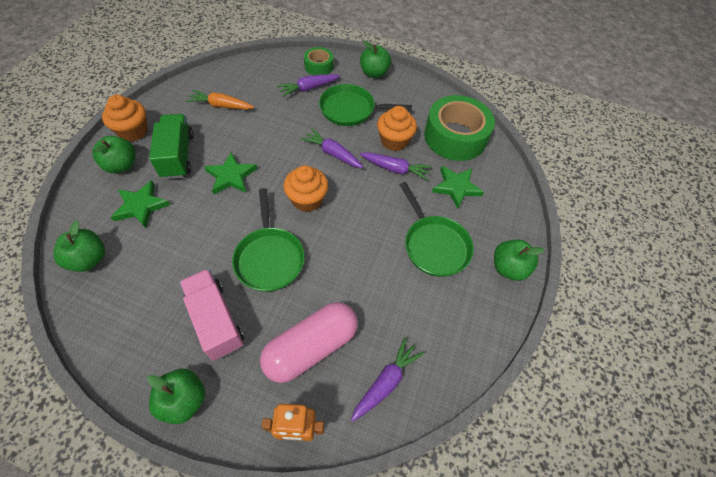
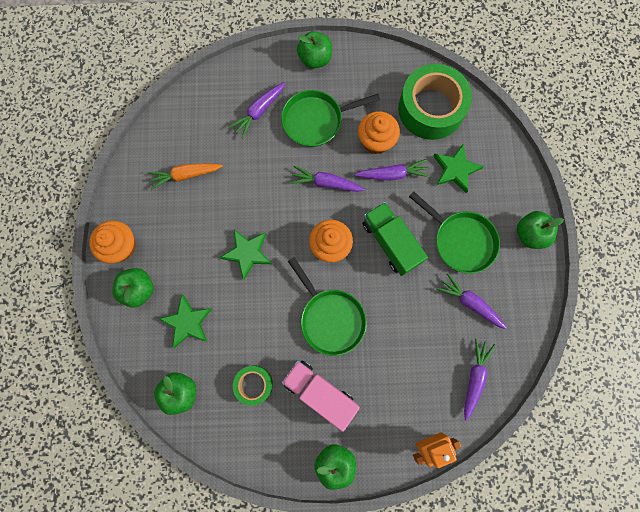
camera: 20 degrees left, 20 degrees up
(178, 156) = (183, 254): green truck -> green truck (391, 242)
(311, 347) = (405, 378): pink capsule -> none
(319, 66) = (253, 75): green tape -> green tape (254, 384)
(417, 304) = (470, 303): none -> purple carrot

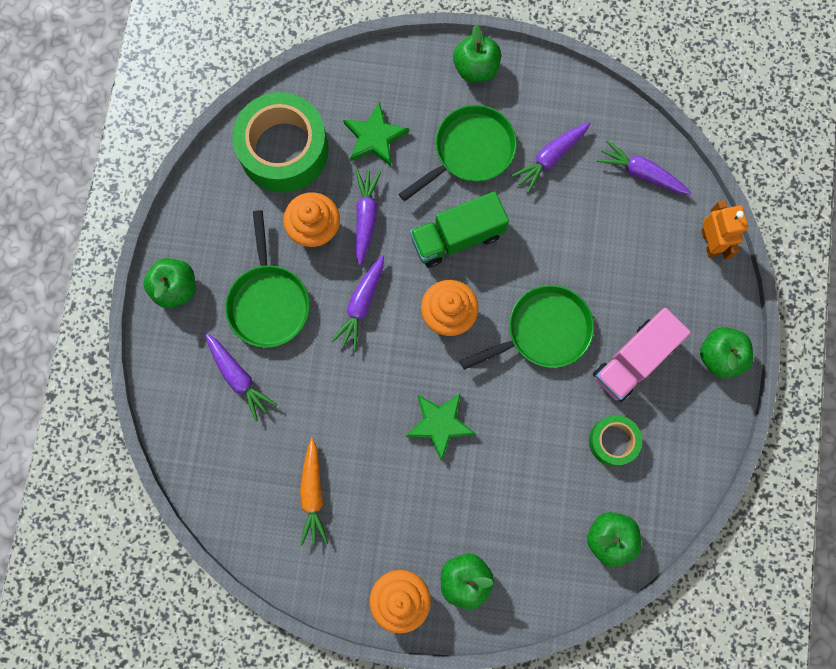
camera: 80 degrees left, 0 degrees up
(187, 322) = (520, 517): green star -> none

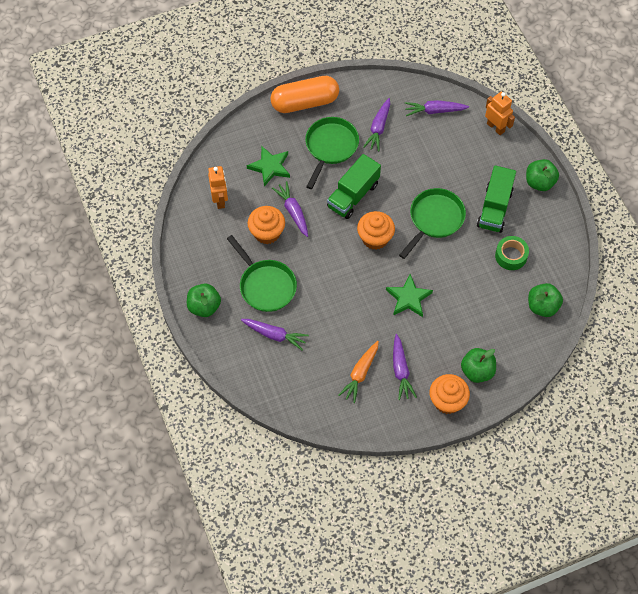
camera: 30 degrees left, 15 degrees down
(284, 150) = (220, 200): green tape -> orange robot
(313, 494) = (360, 374): orange carrot -> orange carrot turned 60 degrees clockwise
(361, 305) = (321, 259): purple carrot -> purple carrot (401, 370)
(476, 68) = (305, 102): green apple -> orange capsule
(634, 360) = (494, 208): pink truck -> green truck

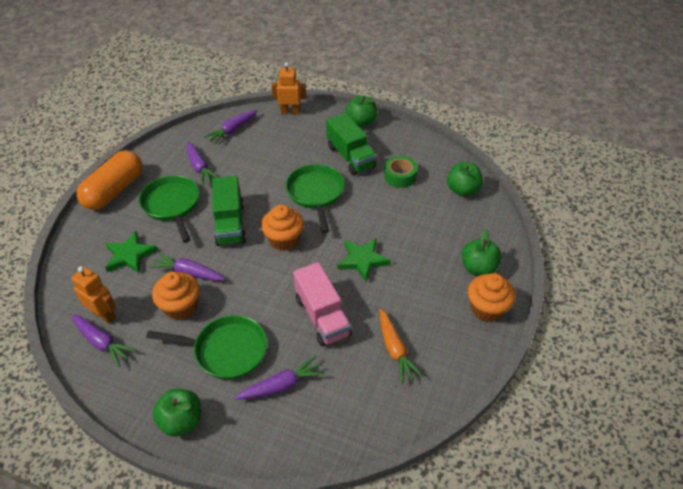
camera: 45 degrees left, 15 degrees down
(341, 314) = (322, 316): none -> pink truck
(401, 370) = (424, 318): purple carrot -> purple carrot (102, 343)

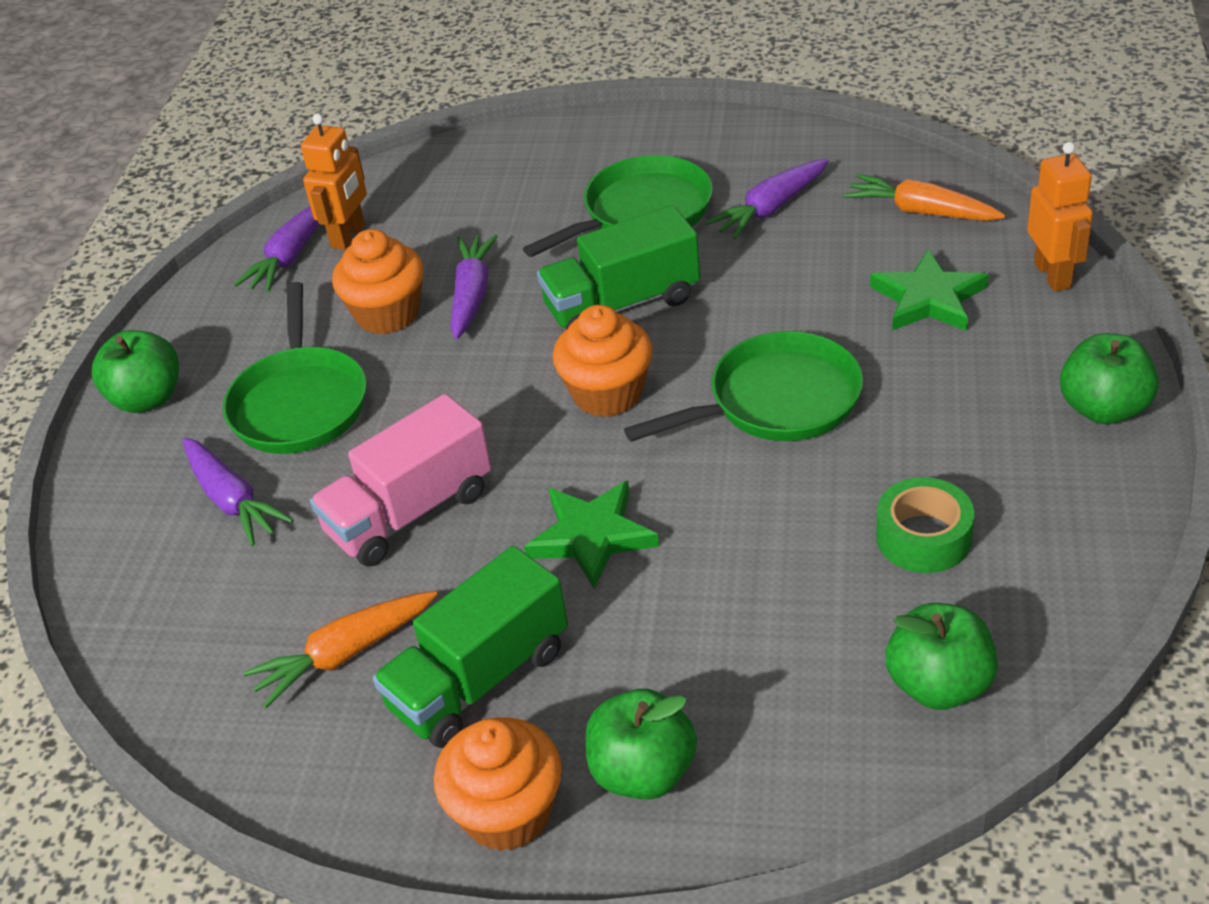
camera: 80 degrees right, 5 degrees down
(114, 191) = (649, 133): orange capsule -> none
(129, 255) = (491, 212): green star -> green star (928, 299)
(233, 130) = (921, 211): purple carrot -> orange carrot
(351, 157) = (945, 425): green truck -> green truck (479, 679)

